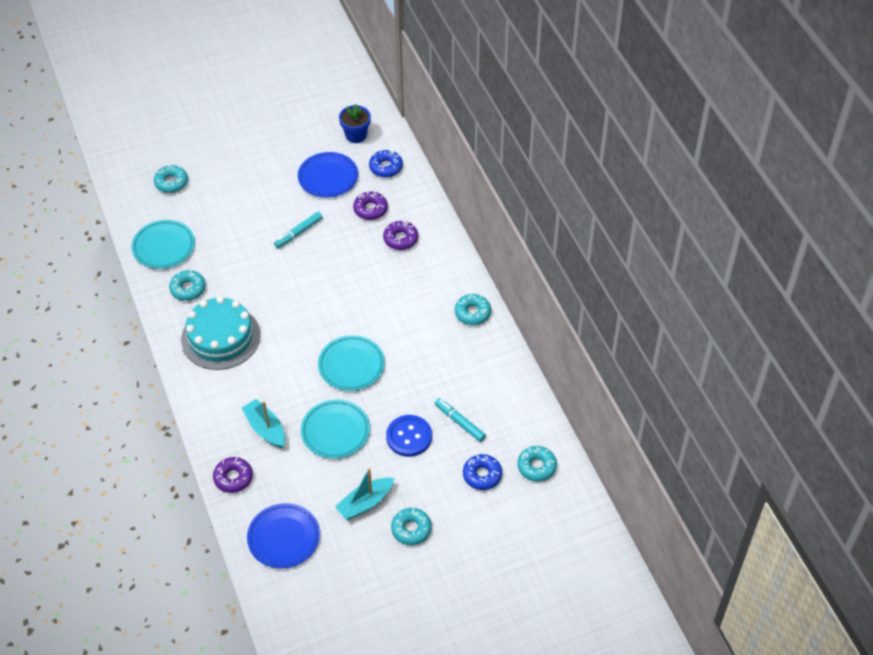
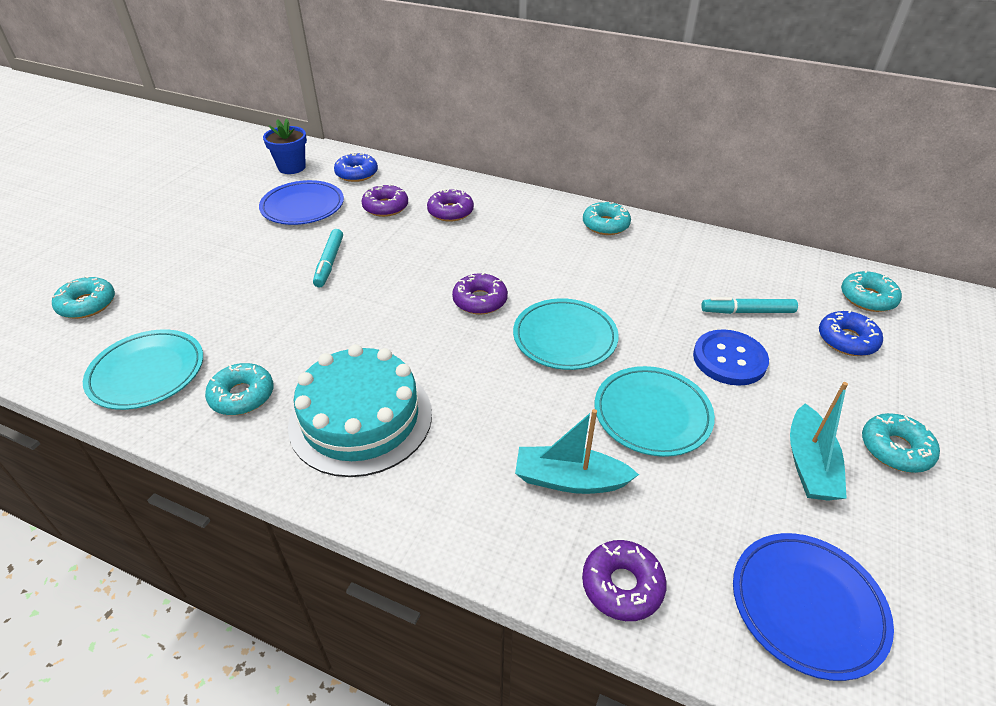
camera: 45 degrees left, 10 degrees down
(340, 313) = (480, 300): none -> purple donut

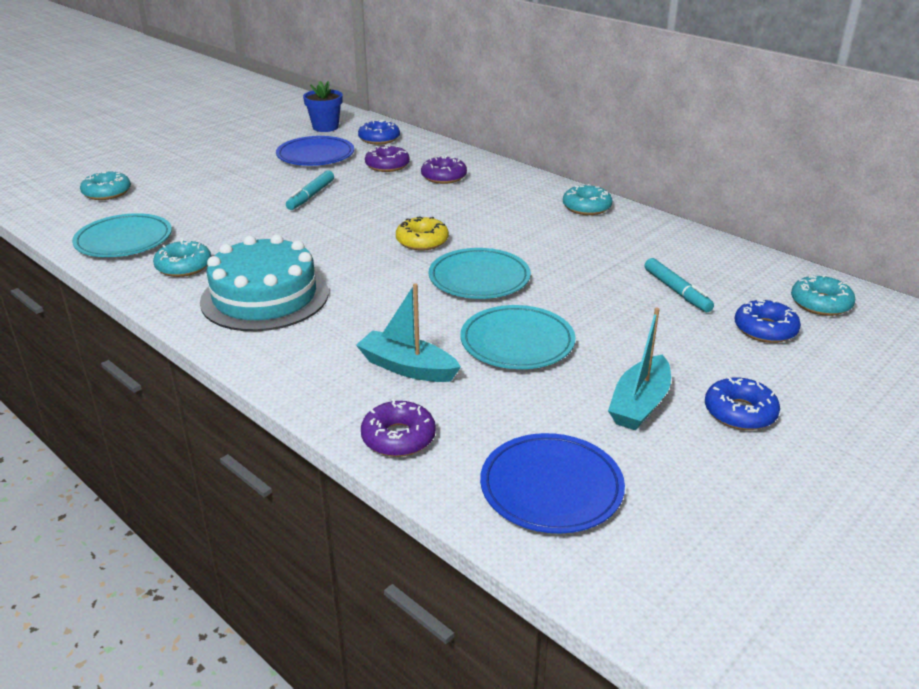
camera: 20 degrees right, 10 degrees down
(480, 300) = (422, 241): purple donut -> yellow donut
(729, 359) = (626, 321): blue button -> none
(747, 311) = (676, 291): turquoise marker -> turquoise marker turned 135 degrees counterclockwise
(895, 449) = (740, 412): turquoise donut -> blue donut

